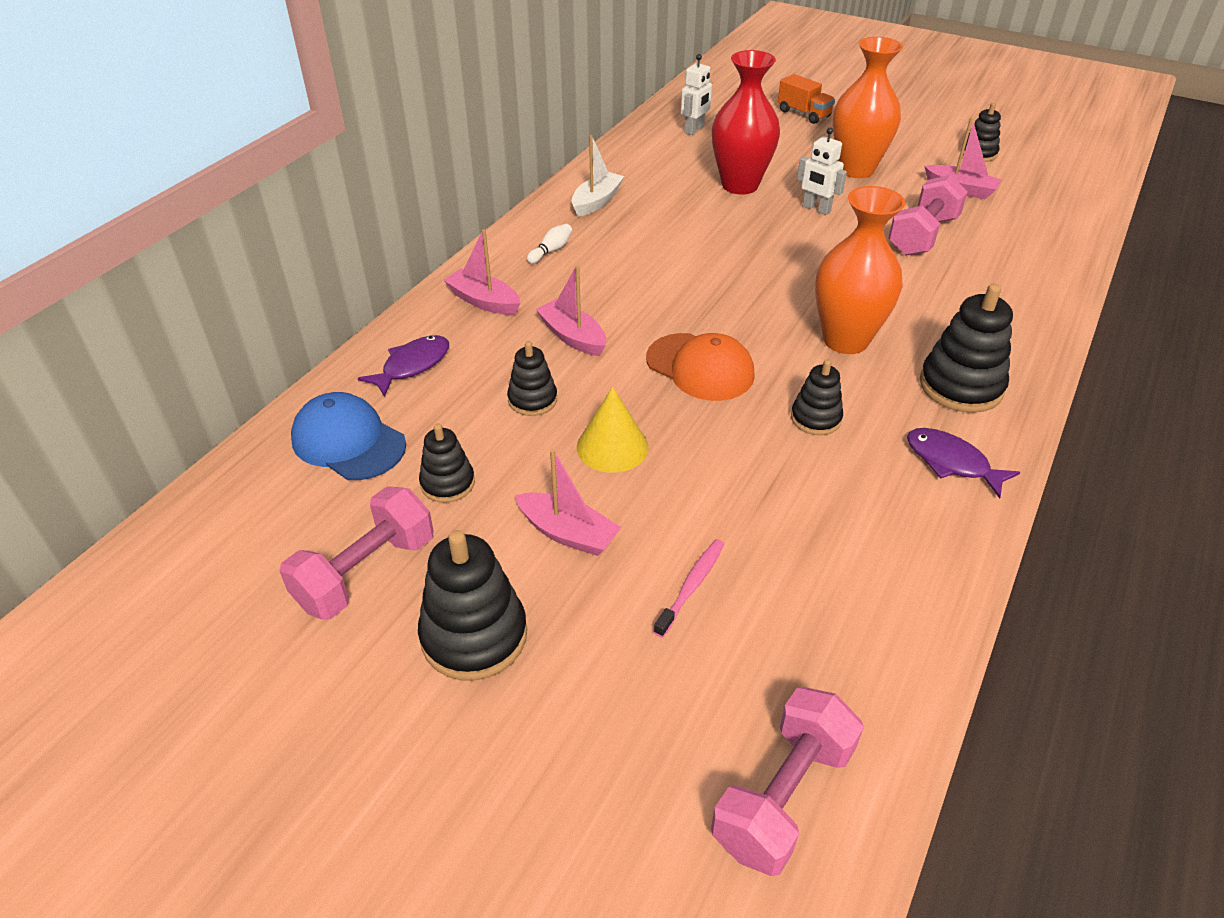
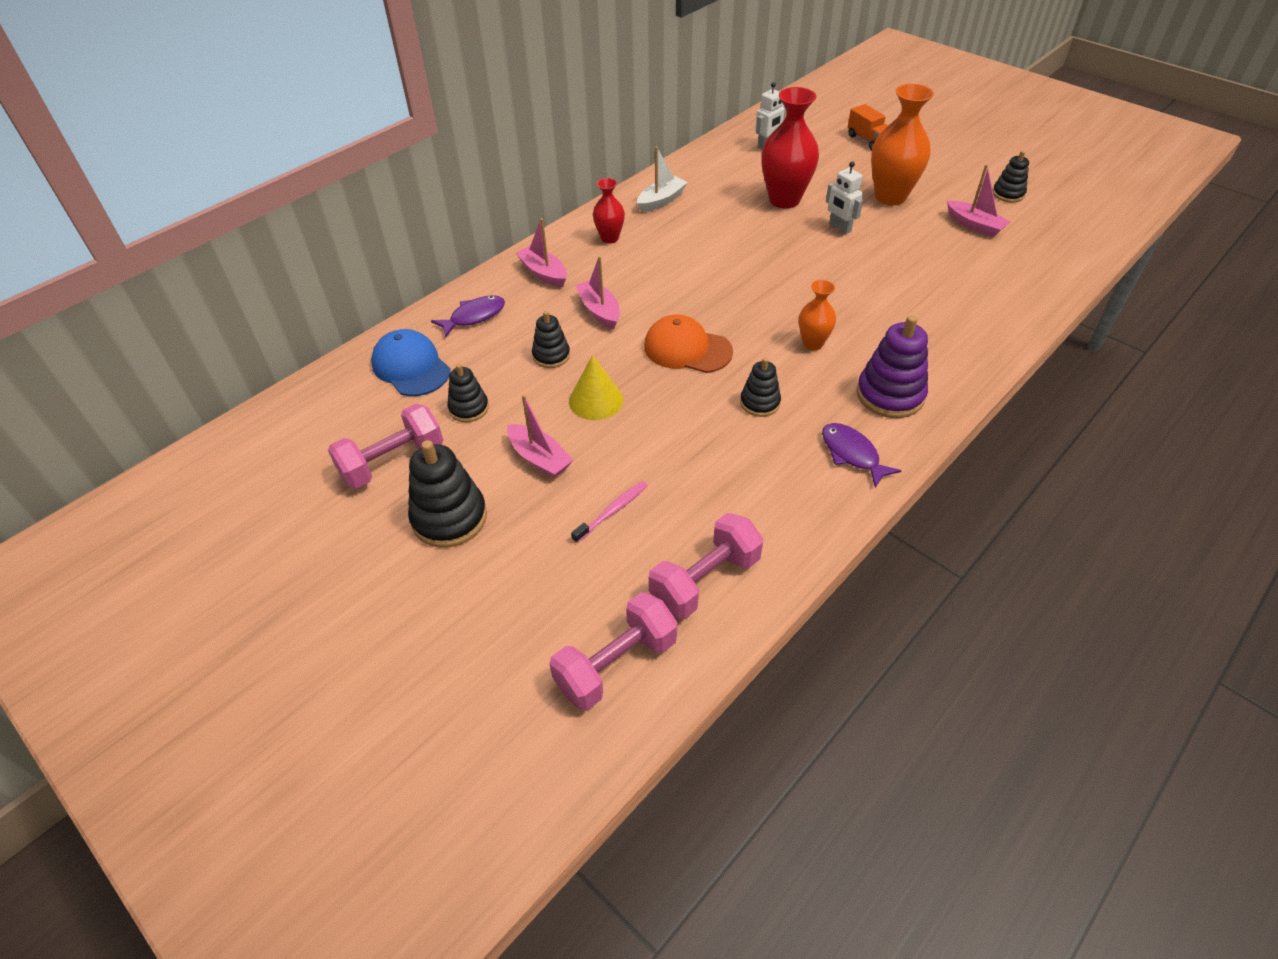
camera: 15 degrees right, 5 degrees up
(551, 250) = (609, 238): white bowling pin -> red vase
(700, 367) = (687, 349): orange cap -> orange cap turned 150 degrees clockwise
(845, 340) = (812, 343): orange vase -> orange vase, size x0.55
(922, 236) = (920, 263): pink dumbbell -> pink dumbbell (705, 580)
(961, 386) = (890, 395): black stacking toy -> purple stacking toy

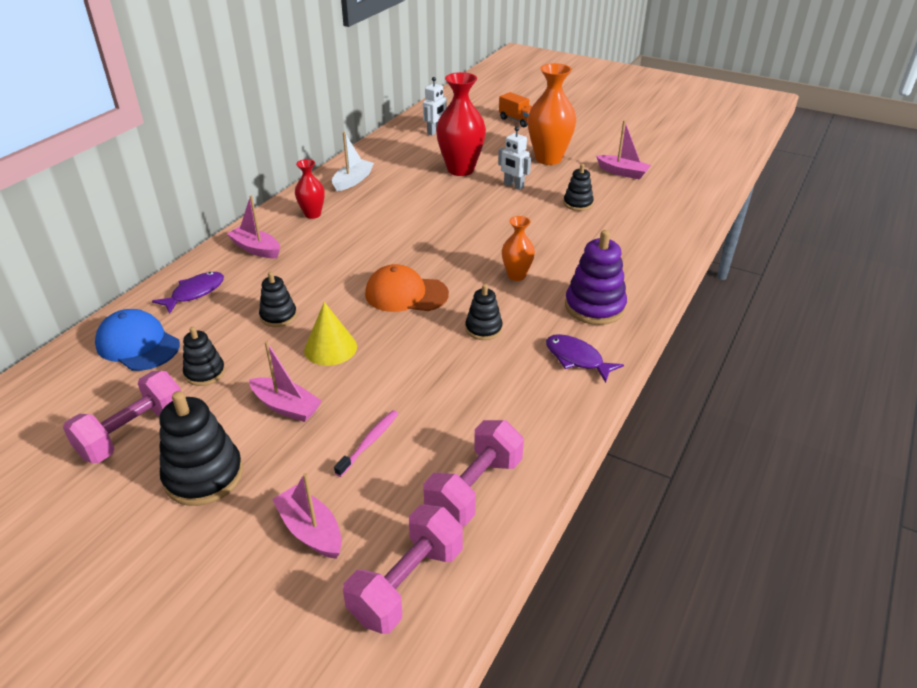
camera: 15 degrees left, 10 degrees down
(599, 311) = (316, 273): pink boat -> pink boat (310, 530)
(1008, 194) = (641, 148): black stacking toy -> black stacking toy (578, 203)

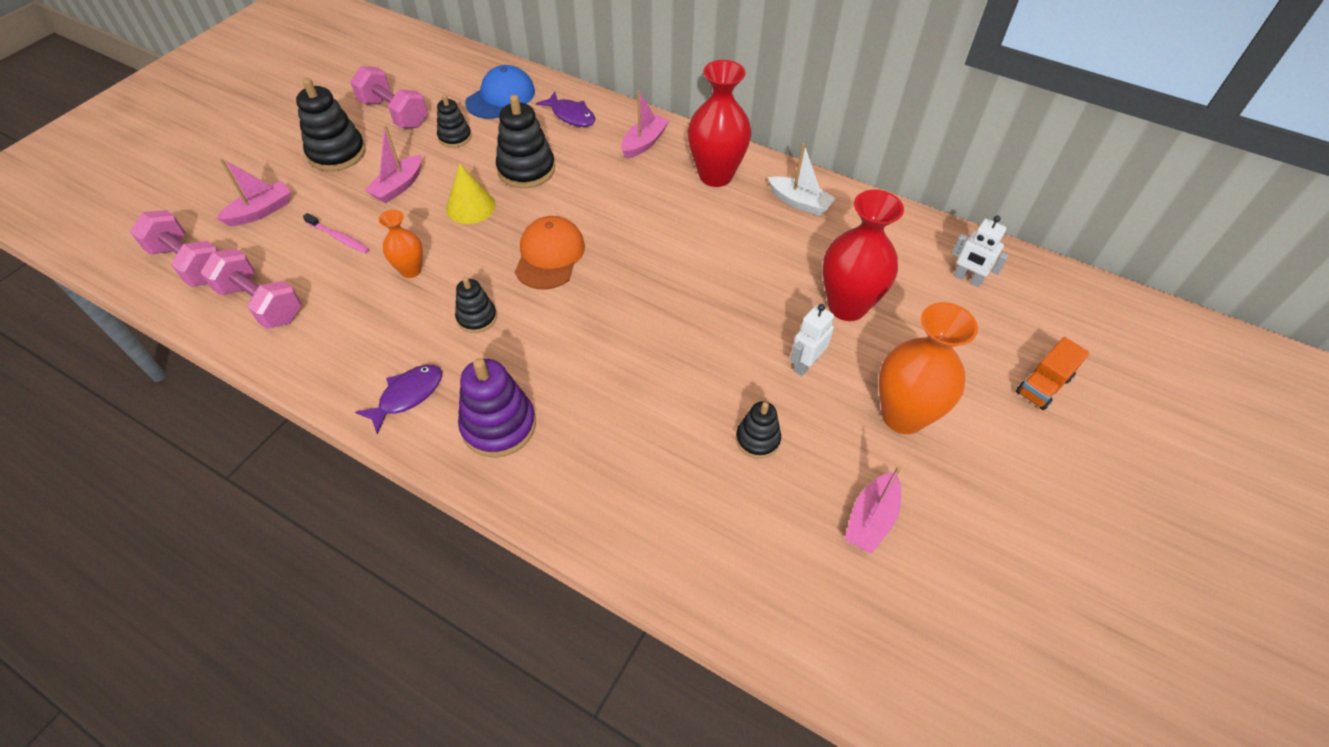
camera: 90 degrees right, 15 degrees up
(278, 316) = (526, 169): black stacking toy -> black stacking toy, size x1.69
(312, 214) = (715, 175): red vase -> red vase, size x1.83
(516, 275) = (574, 353): orange vase -> orange vase (411, 270)

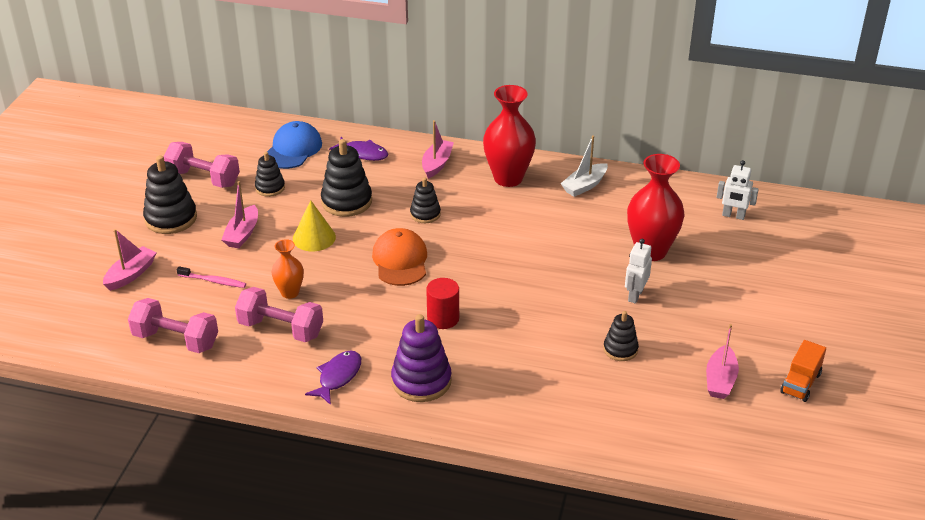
camera: 15 degrees left, 15 degrees down
(190, 263) = (93, 324): pink dumbbell -> pink dumbbell (281, 329)
(477, 318) = (364, 315): black stacking toy -> black stacking toy (425, 214)
(563, 344) = (443, 318): none -> red cylinder
(799, 202) = (584, 186): white boat -> white boat turned 120 degrees clockwise
(903, 416) = (719, 313): orange vase -> none
(1043, 385) = (811, 274): orange truck -> orange truck (800, 383)

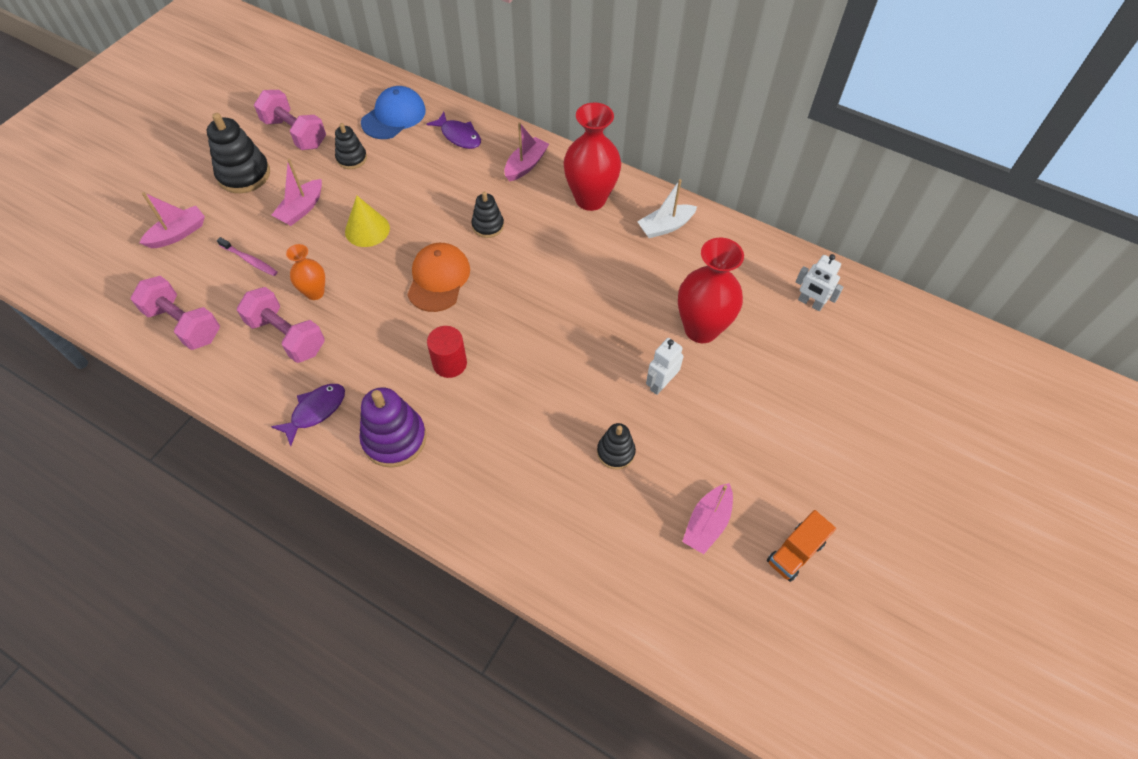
camera: 15 degrees right, 20 degrees up
(346, 201) = (417, 192): black stacking toy -> none

